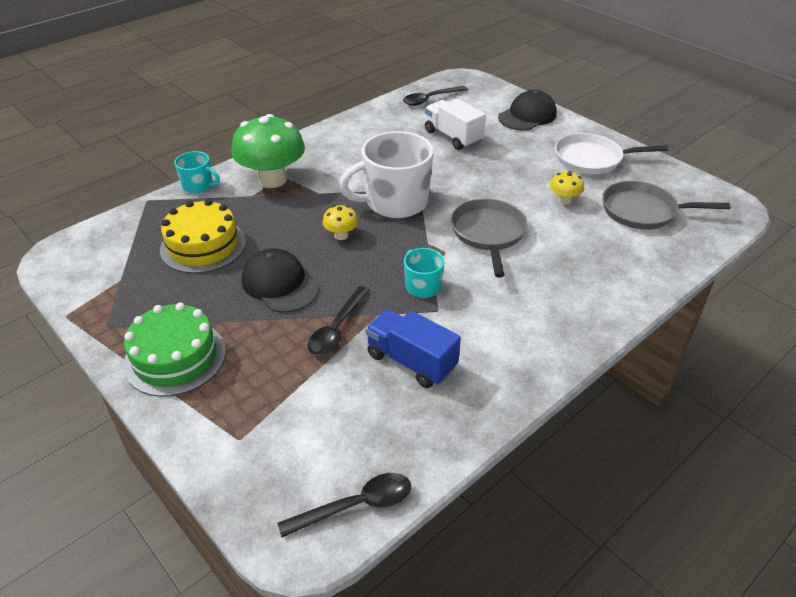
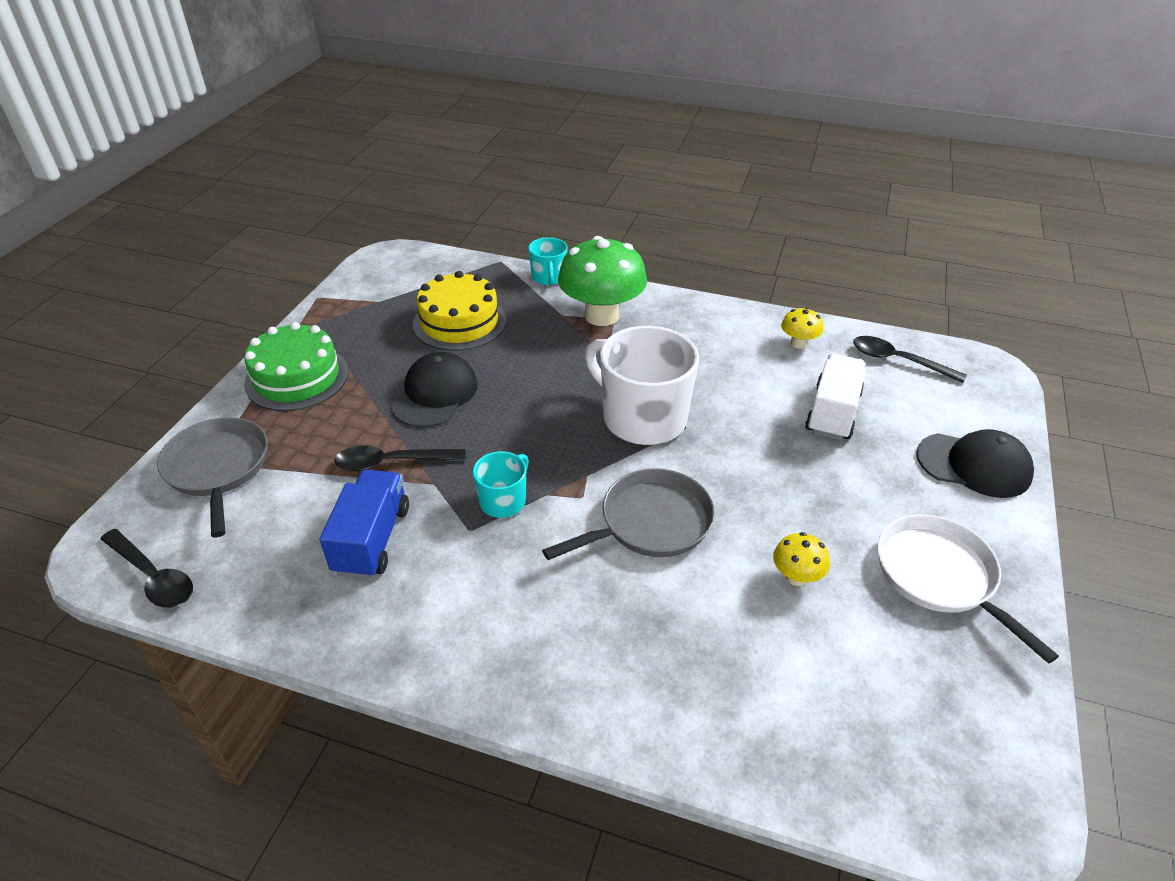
camera: 60 degrees right, 0 degrees up
(341, 235) = (546, 402): yellow mushroom -> yellow mushroom (798, 343)
(643, 211) = (859, 684): grey pan -> grey pan (218, 468)

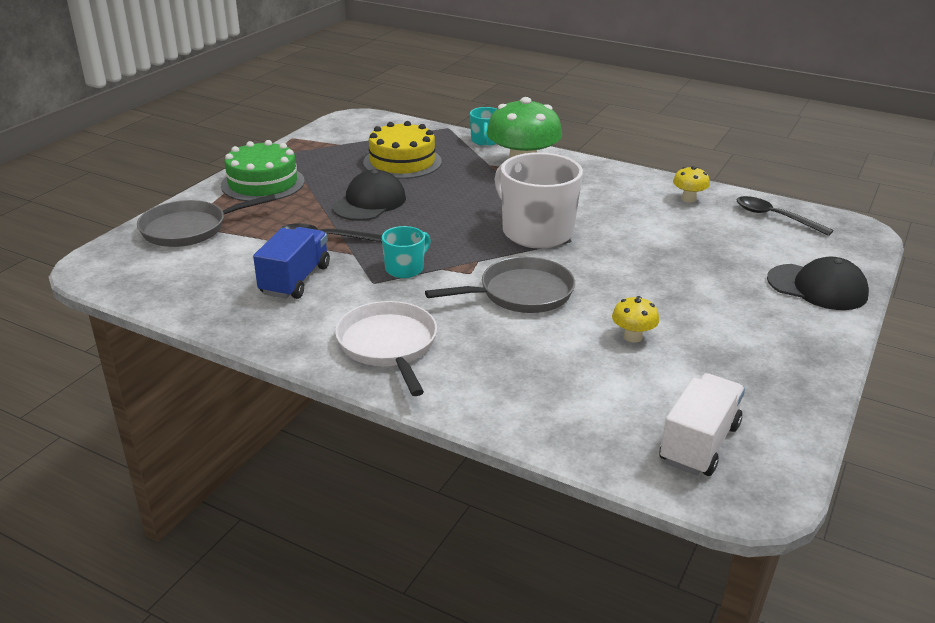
camera: 10 degrees right, 10 degrees down
(153, 577) = (126, 283): black spoon -> none
(218, 468) = (189, 229): grey pan -> grey pan turned 105 degrees counterclockwise
(832, 413) = (702, 244): white truck -> white truck (699, 443)
(939, 576) = (758, 350): white pan -> white pan (388, 345)

